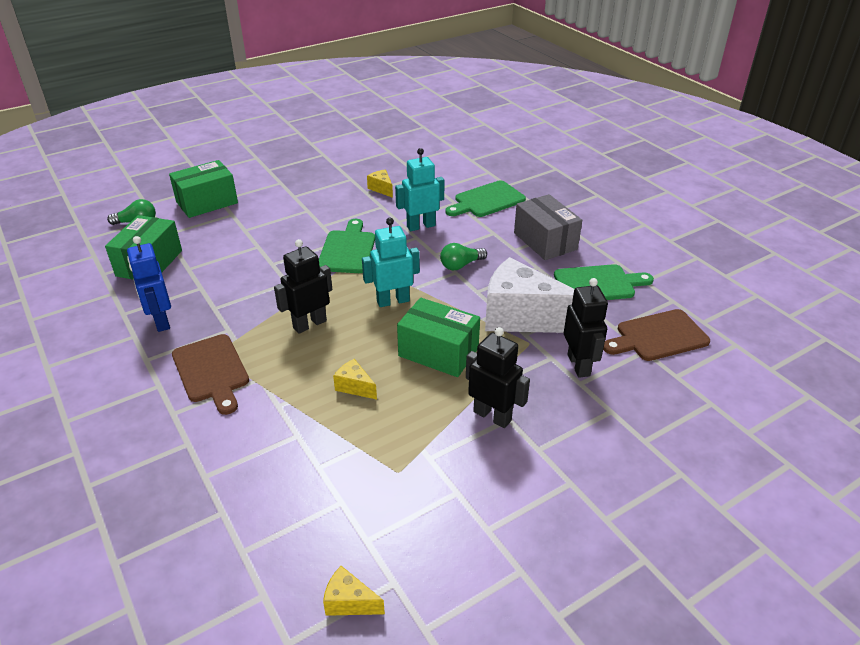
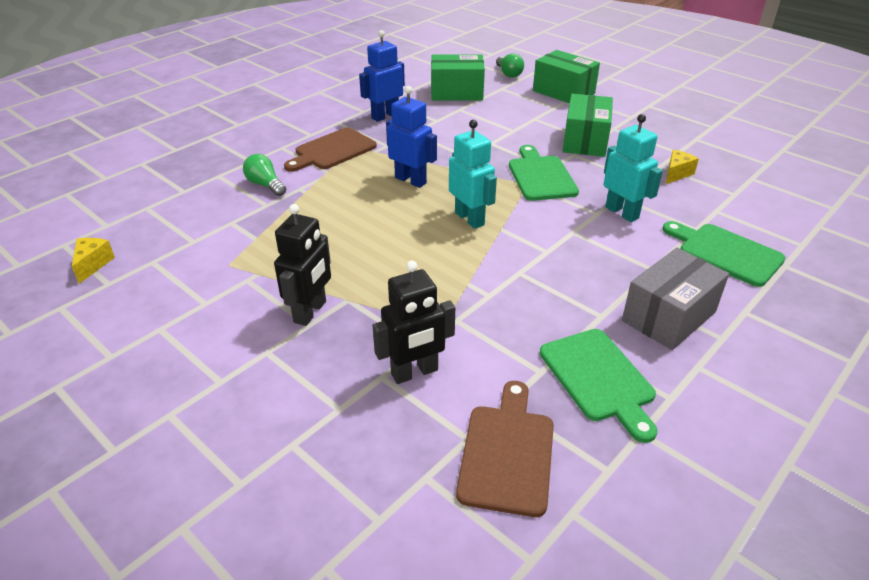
camera: 75 degrees right, 0 degrees up
(309, 324) = (411, 180): black robot -> blue robot
(347, 250) = (541, 176): green cutting board -> green cutting board turned 90 degrees counterclockwise
(354, 387) = (332, 221): yellow cheese -> none
(438, 352) = (399, 261): green box -> green box (585, 141)
(461, 265) = (563, 253): green light bulb -> green light bulb (265, 185)
(522, 317) = (487, 314): white cheese -> none
(658, 336) = (507, 453): brown cutting board -> brown cutting board turned 45 degrees clockwise

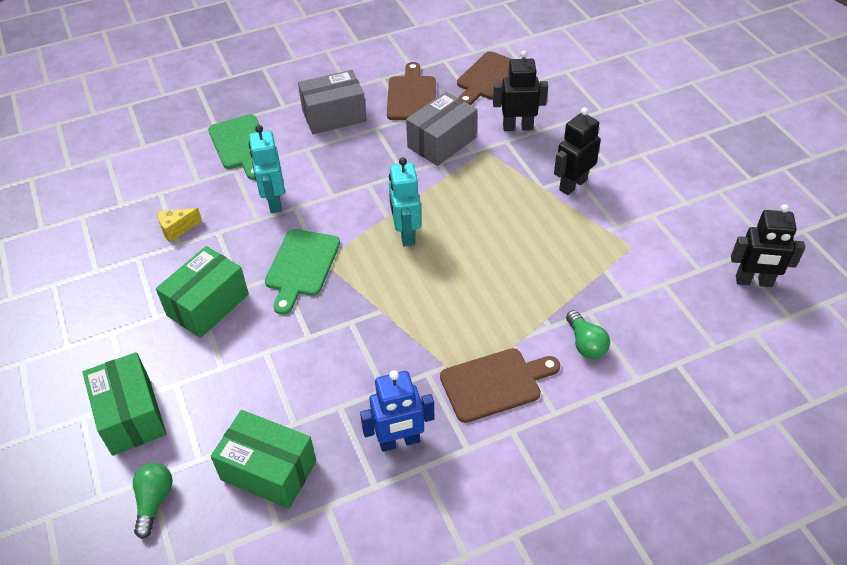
camera: 155 degrees left, 10 degrees up
(93, 264) = (753, 281): yellow cheese -> black robot
(411, 180) = (431, 302): blue robot -> none
(503, 320) = (442, 142): none -> grey box
(599, 378) = (411, 96): green cutting board -> brown cutting board

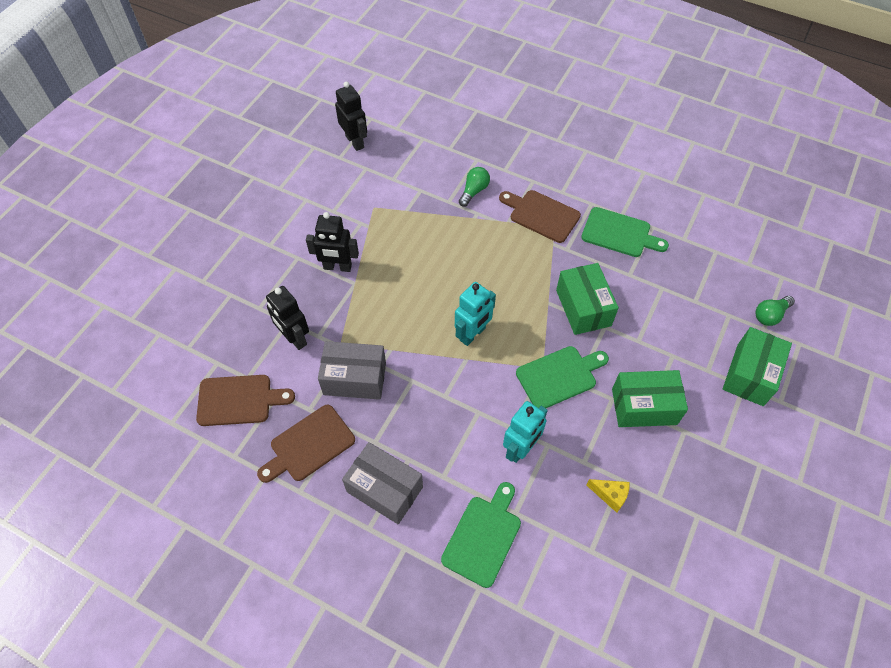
camera: 130 degrees left, 10 degrees up
(268, 471) = (697, 278): green box -> green box (583, 308)
(399, 441) = (619, 233): blue robot -> green cutting board

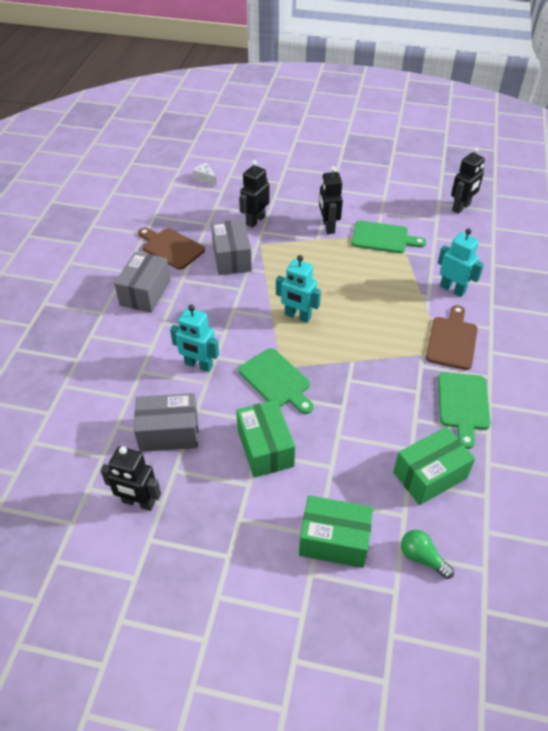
camera: 75 degrees right, 10 degrees down
(182, 378) = (205, 179): none -> white cheese
(239, 400) = (196, 207): brown cutting board -> none
(474, 191) = (452, 289): green light bulb -> turquoise robot
(483, 537) = (117, 355): green cutting board -> green cutting board (383, 238)
(583, 308) = (357, 387): green box -> green box (429, 475)
(610, 495) = (169, 432): yellow cheese -> grey box
(694, 539) = (138, 502): none -> black robot

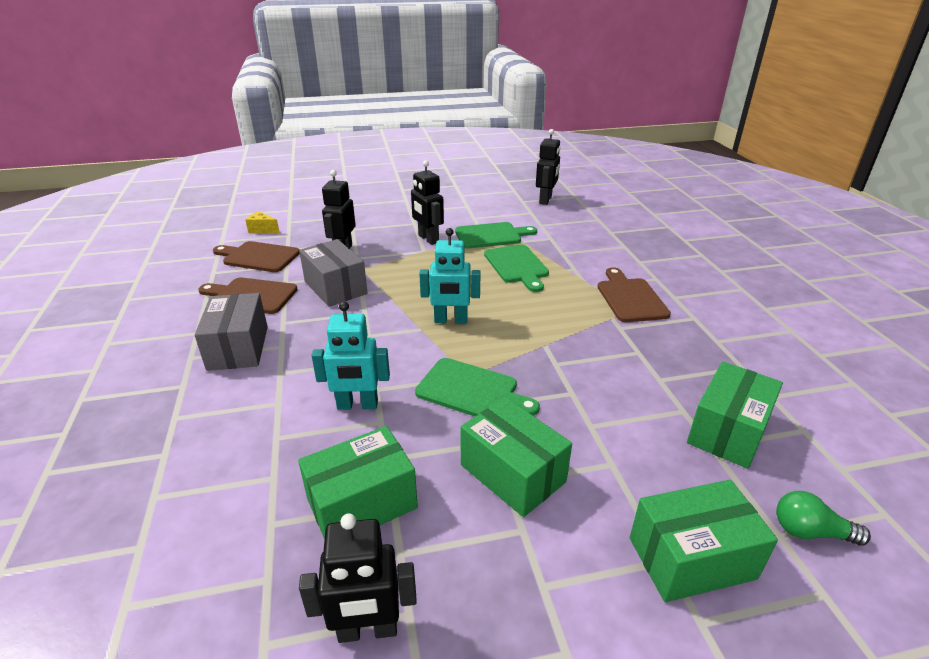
camera: 25 degrees left, 15 degrees down
(169, 432) = (362, 503): grey box -> green box
(191, 209) = (258, 257): none -> brown cutting board
(205, 179) = (262, 230): white cheese -> yellow cheese
(452, 289) = (592, 258): turquoise robot -> none
(463, 404) = (694, 349): green cutting board -> green cutting board (517, 266)

